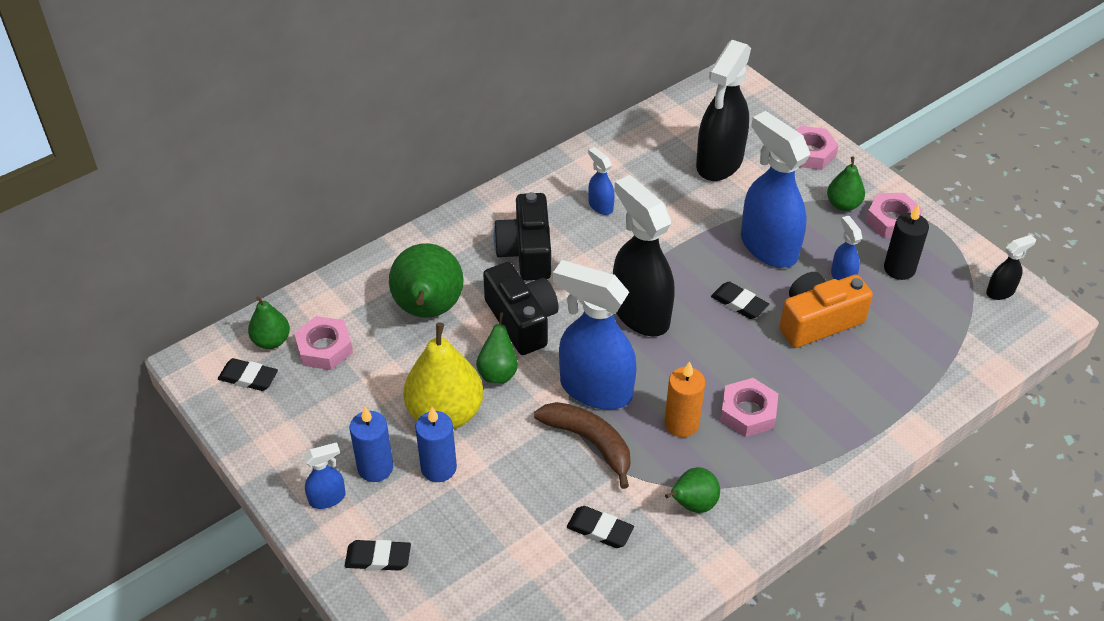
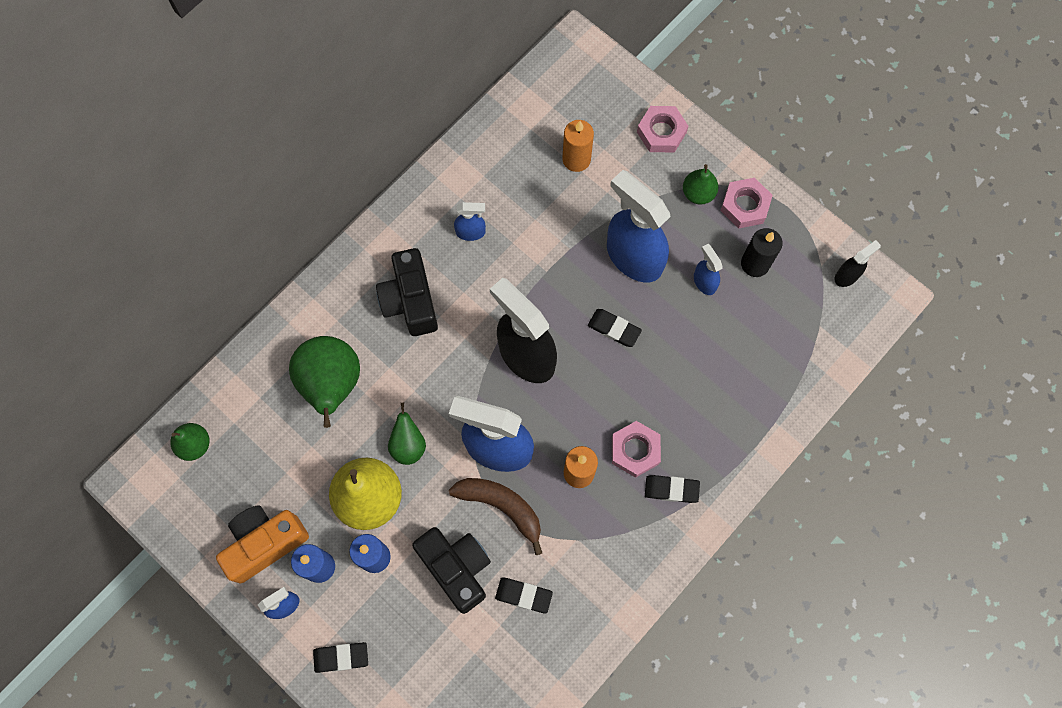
camera: 10 degrees left, 25 degrees up
(248, 377) = (183, 489): black eraser -> black eraser (671, 489)
(324, 348) = (245, 444): pink nut -> none
(522, 321) = (420, 382): black camera -> black camera (456, 568)
(600, 206) = (471, 232): blue spray bottle -> blue spray bottle turned 135 degrees clockwise
(692, 504) = (598, 555): green pear -> none
(719, 163) = (576, 159): black spray bottle -> orange candle
(818, 321) = (686, 338): orange camera -> orange camera (265, 543)

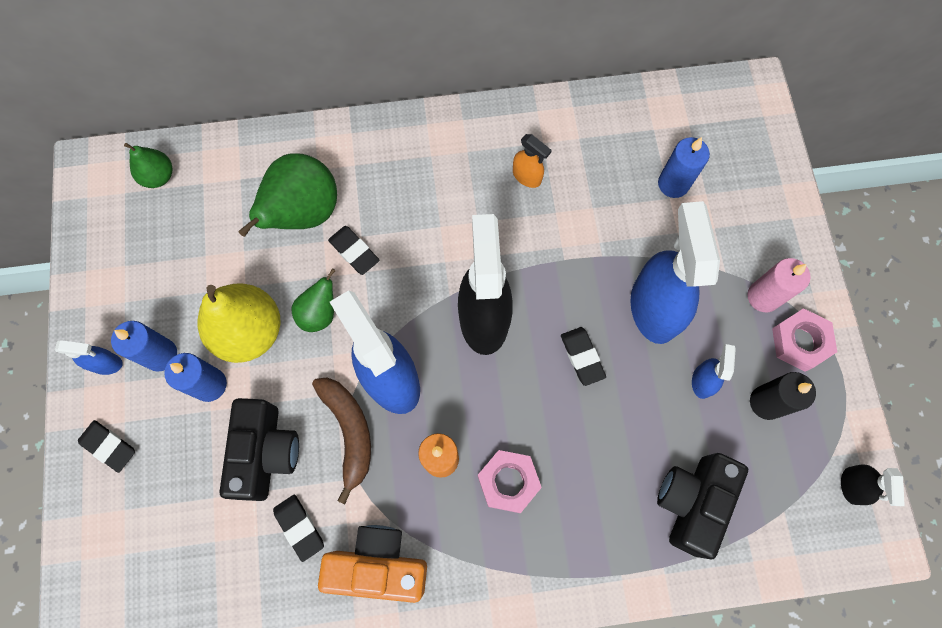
camera: 40 degrees right, 0 degrees up
(265, 543) = (138, 299): orange camera -> orange camera (378, 565)
(410, 301) = (427, 194): black camera -> black camera (692, 502)
(471, 232) = (527, 177): blue spray bottle -> orange spray bottle
(576, 159) = (673, 184): orange candle -> blue candle
(661, 132) = (772, 217): pink nut -> none
(671, 489) = (511, 546): black eraser -> black eraser (354, 251)
(698, 193) = (763, 297): green pear -> pink candle
(847, 276) = (851, 486): black spray bottle -> black spray bottle turned 90 degrees clockwise

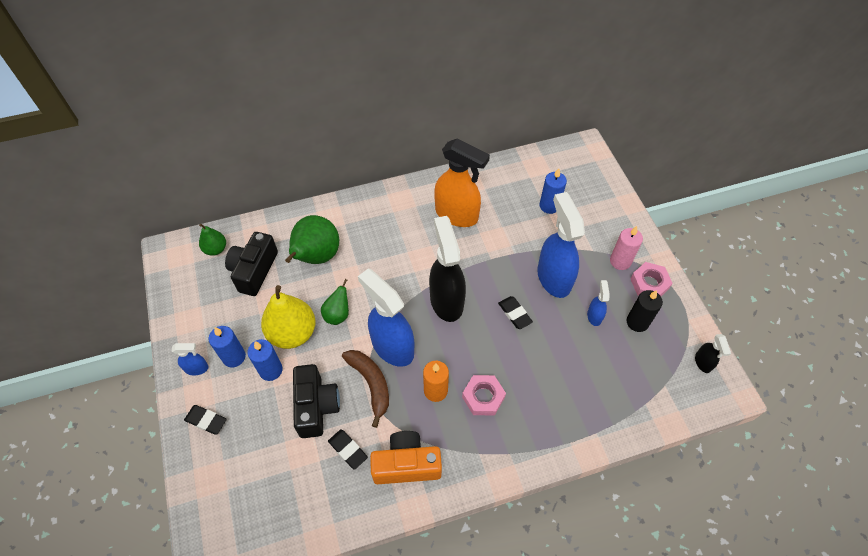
camera: 10 degrees left, 15 degrees down
(354, 251) = (354, 274): black eraser -> none
(527, 177) = (457, 215): orange spray bottle -> orange spray bottle, size x2.19
(692, 502) = (605, 389): black camera -> black camera (254, 270)

